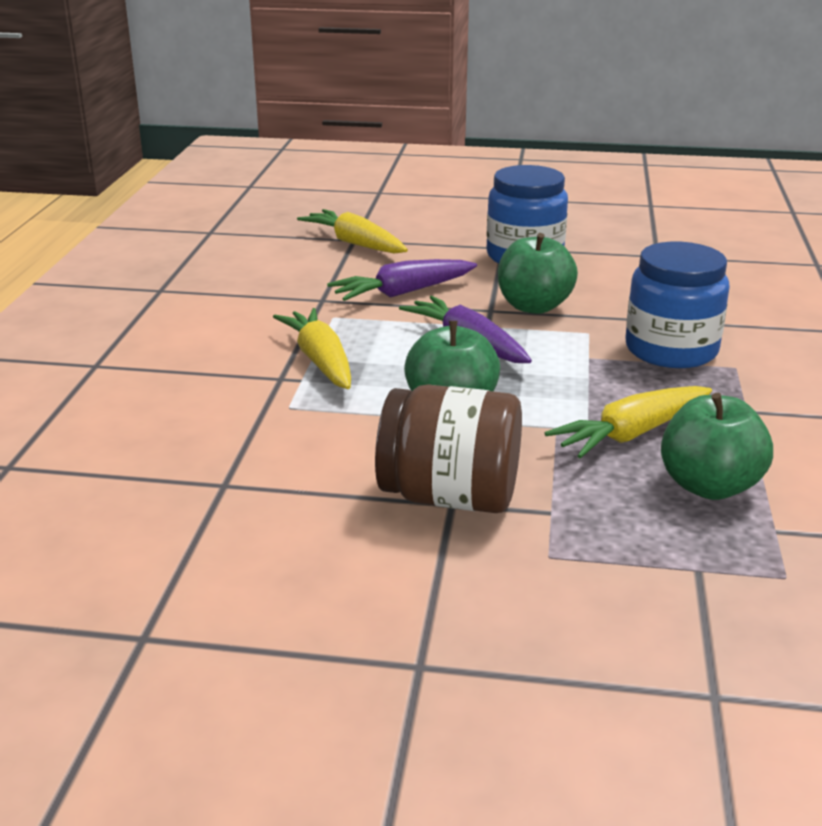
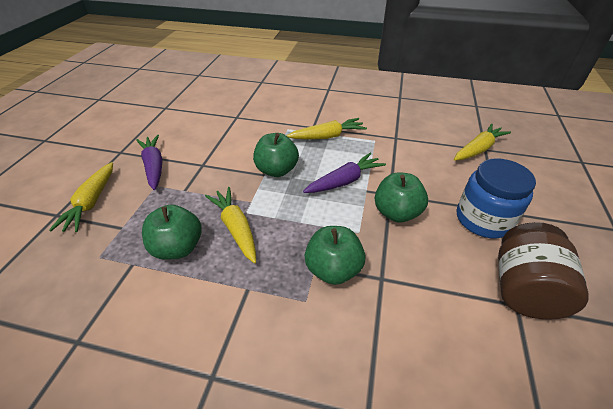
camera: 95 degrees right, 15 degrees up
(402, 292) = (409, 163): purple carrot -> purple carrot (154, 166)
(450, 497) = (206, 164): brown jar -> brown jar (523, 288)
(646, 645) = (91, 202): none -> yellow carrot
(671, 350) = (333, 269): blue jar -> green apple

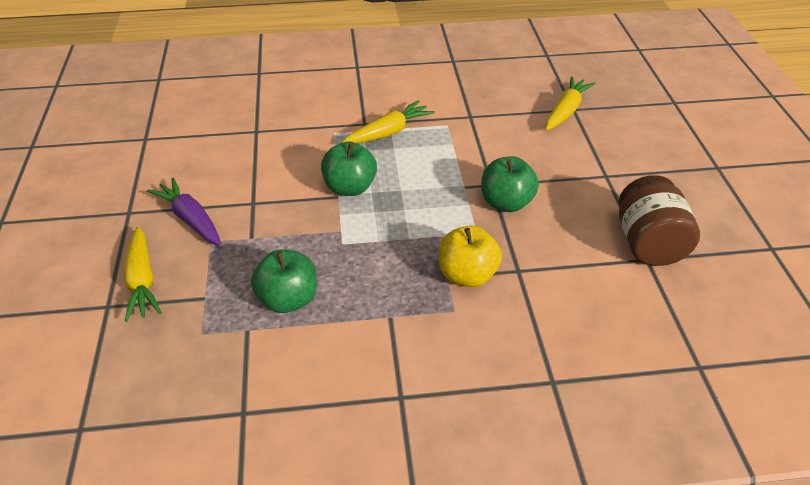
camera: 20 degrees left, 0 degrees up
(236, 228) = (341, 263): yellow carrot -> none
(333, 269) = (467, 275): green apple -> yellow apple
(344, 181) = (435, 181): purple carrot -> none
(483, 219) = (594, 188): blue jar -> none

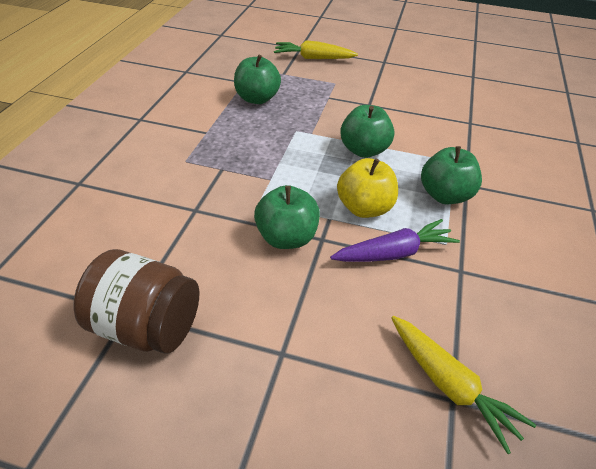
camera: 110 degrees right, 0 degrees up
(190, 219) = (363, 79): purple carrot -> purple carrot (394, 253)
(388, 132) = (445, 195): yellow carrot -> green apple
(467, 275) = (214, 179): yellow apple -> yellow apple (364, 208)

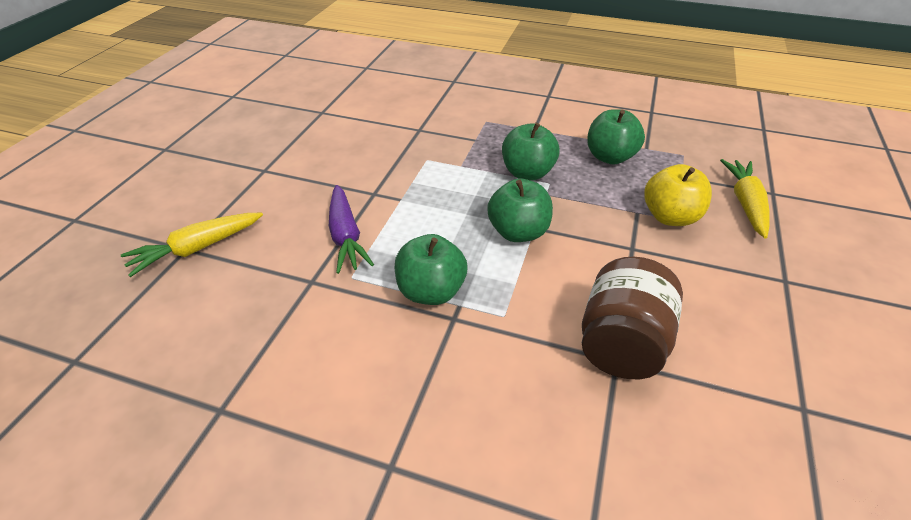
camera: 95 degrees right, 0 degrees up
(146, 326) = (307, 118): brown jar -> brown jar (621, 343)
(286, 238) = (378, 174): green apple -> green apple (527, 173)
(364, 208) = (413, 223): yellow apple -> yellow apple (670, 217)

